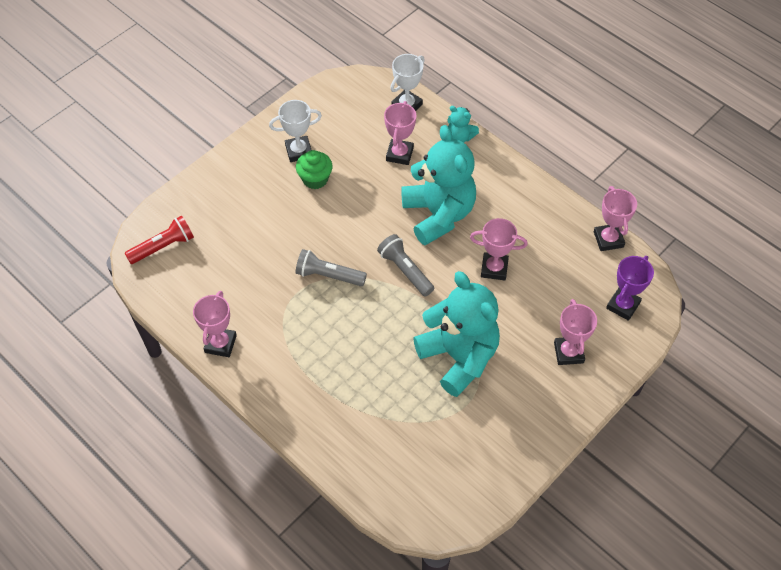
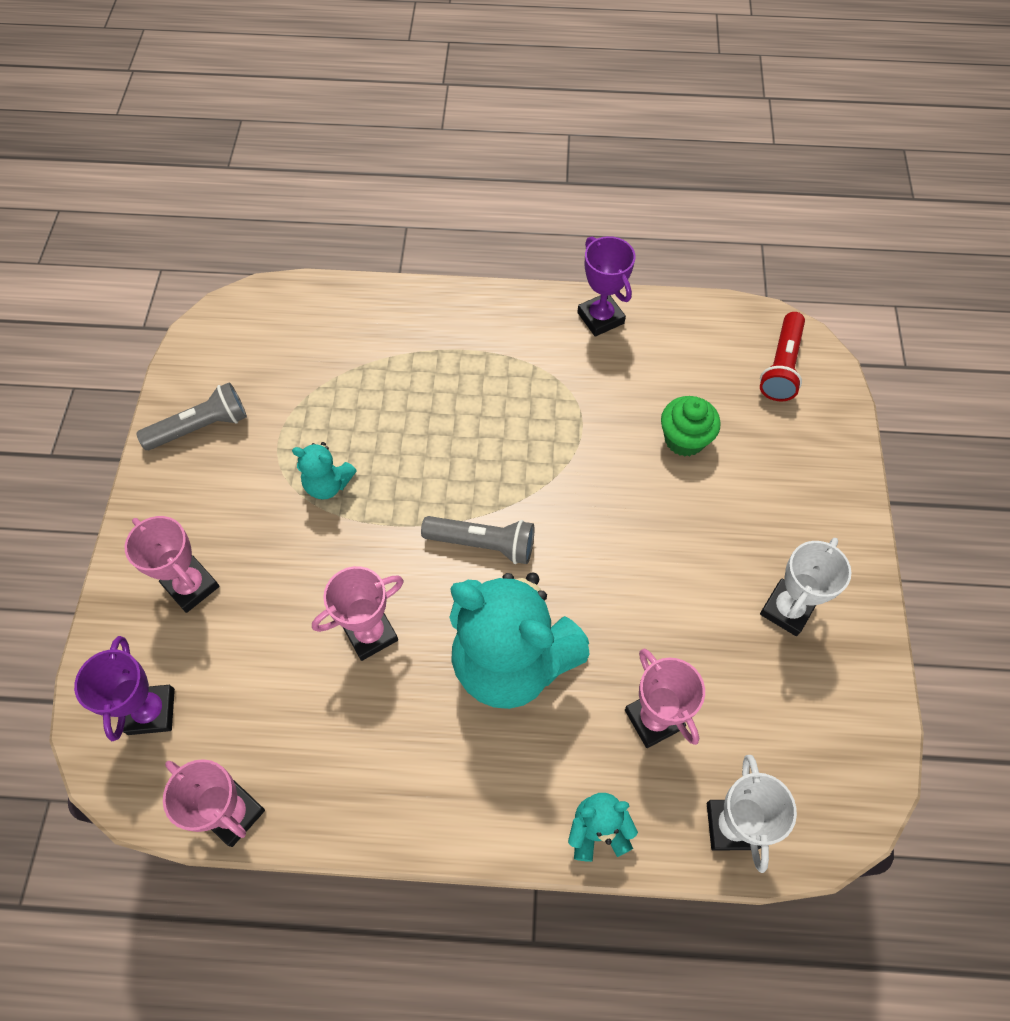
camera: 140 degrees right, 5 degrees up
(220, 344) = (600, 318): pink trophy -> purple trophy
(315, 179) = (720, 584): green cupcake -> green cupcake (684, 439)
(328, 275) = (567, 469): grey flashlight -> grey flashlight (200, 427)
(459, 357) = (328, 484): turquoise teddy bear -> turquoise teddy bear, size x0.44

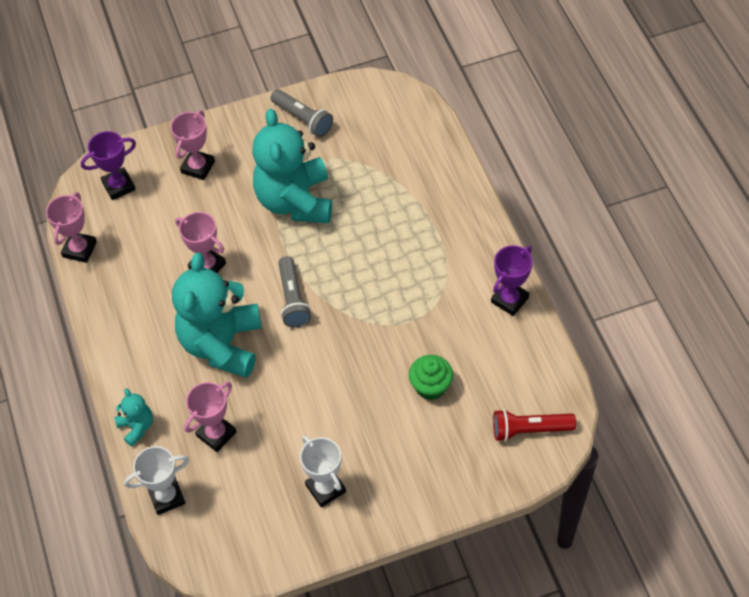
camera: 70 degrees right, 5 degrees down
(328, 484) = (295, 201): turquoise teddy bear -> turquoise teddy bear, size x2.25
(787, 609) = (325, 488): white trophy -> white trophy turned 45 degrees clockwise

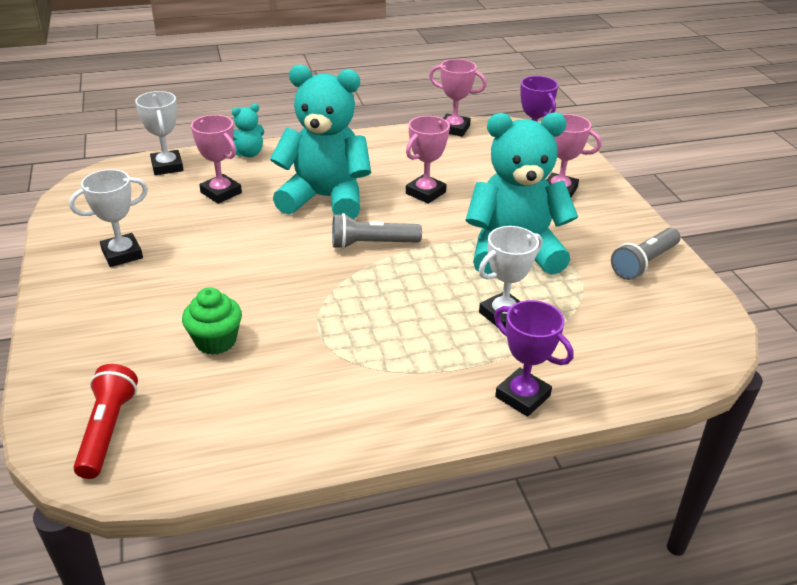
camera: 90 degrees right, 20 degrees down
(377, 207) = (503, 315): none -> white trophy
(509, 300) = (330, 433): purple trophy -> purple trophy (522, 396)

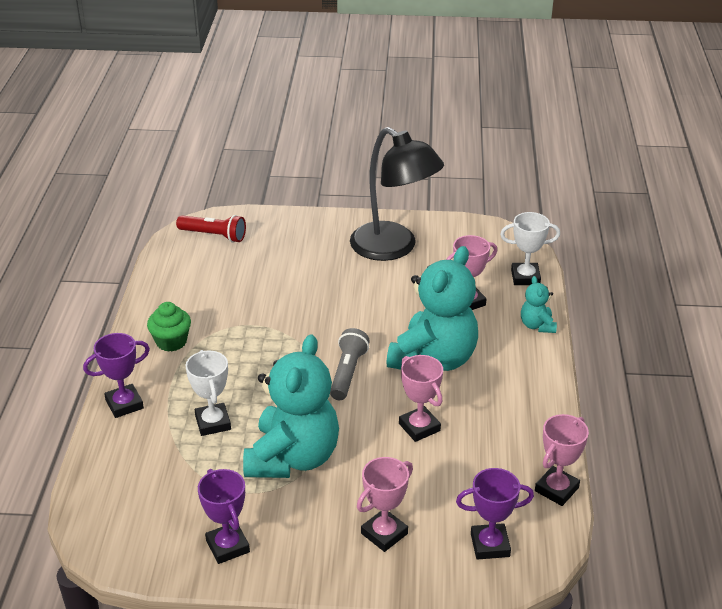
camera: 110 degrees right, 0 degrees up
(122, 254) = (393, 248): white trophy -> black lamp
(216, 341) = (268, 279): green cupcake -> green cupcake (171, 342)
(644, 263) = (228, 546): grey flashlight -> purple trophy

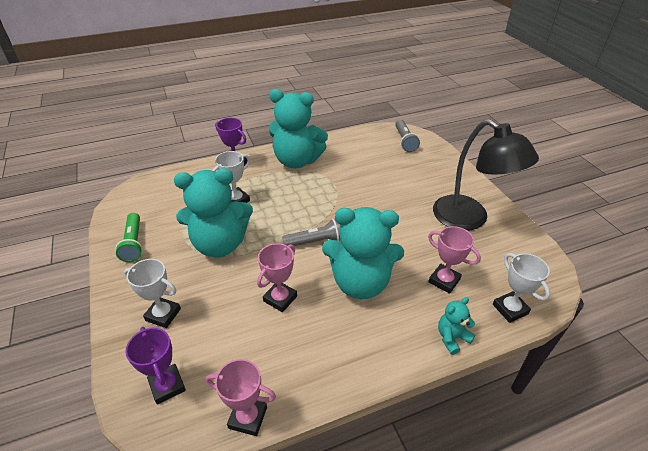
camera: 65 degrees right, 5 degrees up
(171, 342) = (297, 161): green cupcake -> turquoise teddy bear
(214, 235) = (404, 141): red flashlight -> grey flashlight
(228, 546) = (134, 243): purple trophy -> green flashlight
(384, 533) = (163, 315): pink trophy -> white trophy
(393, 248) = (469, 219): black lamp -> black lamp turned 60 degrees counterclockwise

